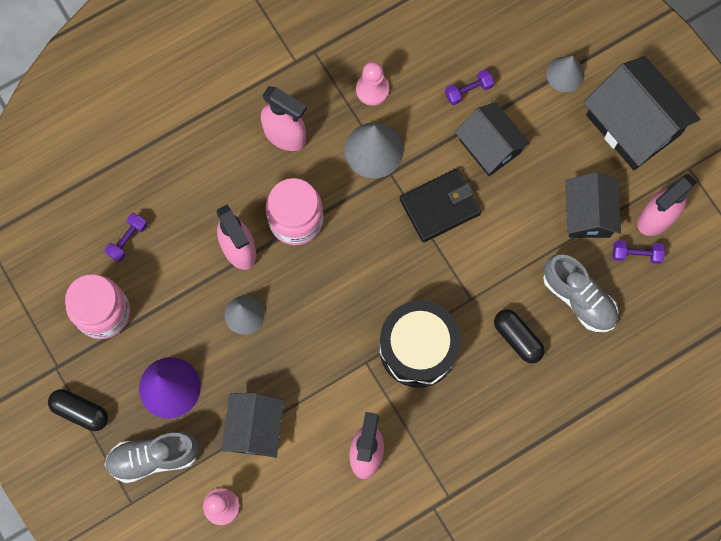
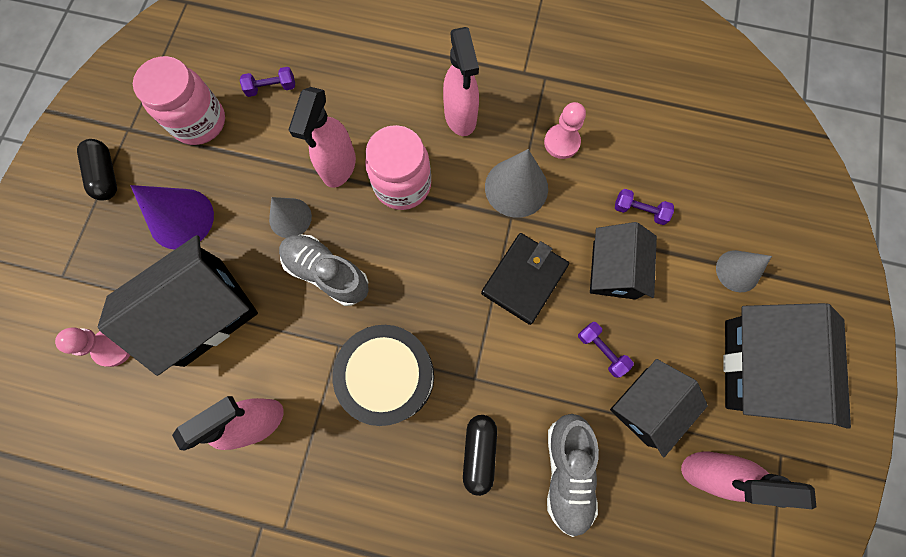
camera: 45 degrees right, 0 degrees up
(153, 458) = (113, 259): grey shoe -> grey shoe (327, 273)
(255, 428) = (203, 311): black house -> black house, size x1.54
(440, 207) = (524, 279): black wallet -> black wallet turned 75 degrees counterclockwise
(636, 254) = (657, 485): purple dumbbell -> purple dumbbell (601, 350)

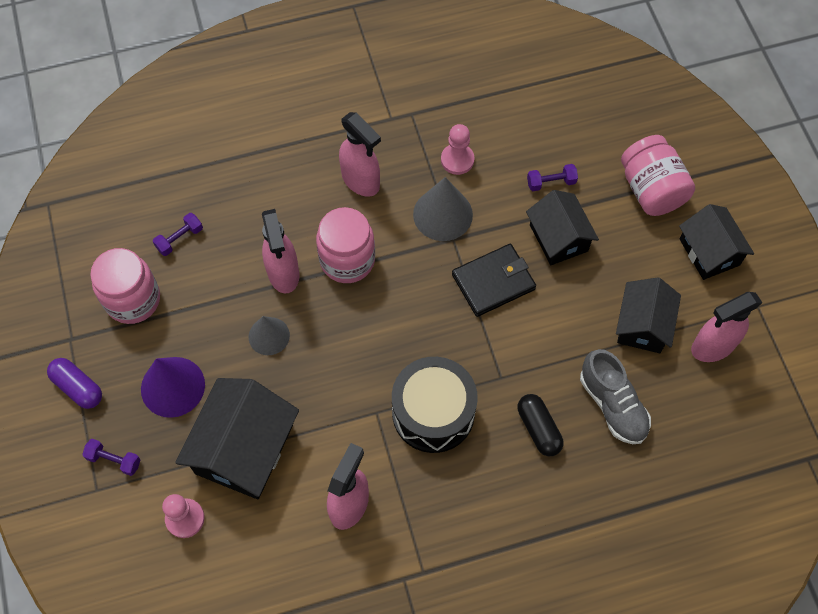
camera: 30 degrees left, 10 degrees down
(106, 175) = (78, 387): black capsule -> purple capsule
(327, 273) = (330, 362): grey shoe -> none
(524, 279) = (493, 282): black wallet -> black wallet turned 60 degrees clockwise
(601, 350) = (585, 303): purple dumbbell -> purple dumbbell (114, 460)
(737, 271) = (651, 189): grey cone -> pink jar
(762, 368) = (709, 252): black house -> black house, size x0.65

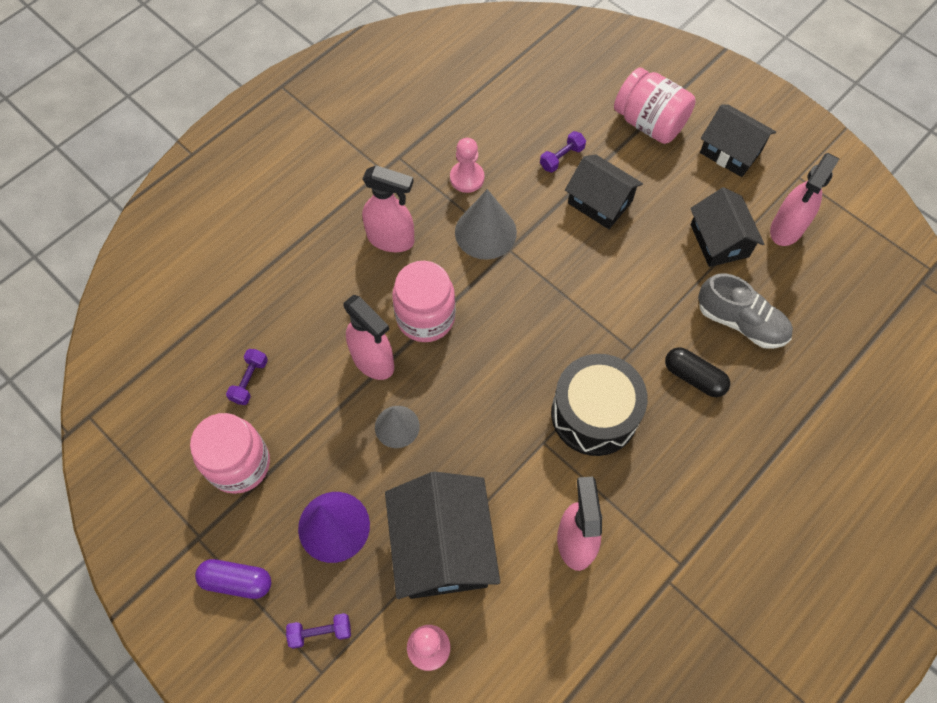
camera: 30 degrees left, 0 degrees up
(493, 282) = (569, 269): black wallet -> none

